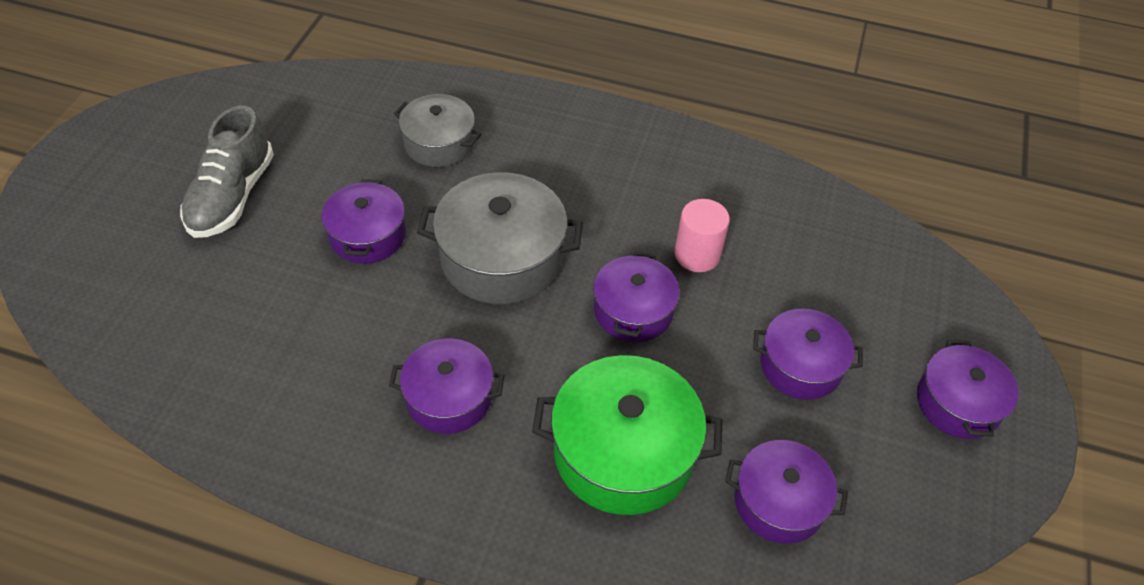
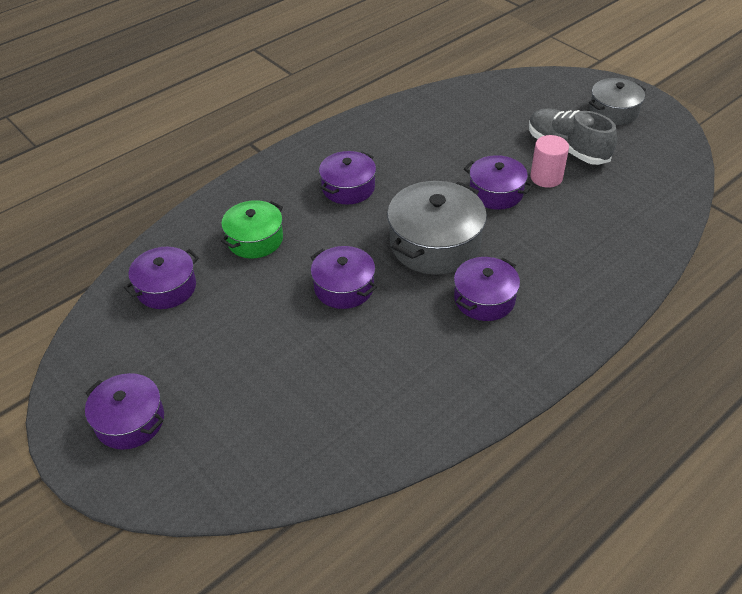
camera: 125 degrees right, 5 degrees down
(439, 143) = (569, 251): grey pot -> grey pot (613, 111)
(623, 452) = (255, 239): green pot -> green pot, size x0.63
(697, 255) = (364, 345): pink cylinder -> pink cylinder (546, 177)
(800, 365) = (233, 350): purple pot -> purple pot (484, 299)

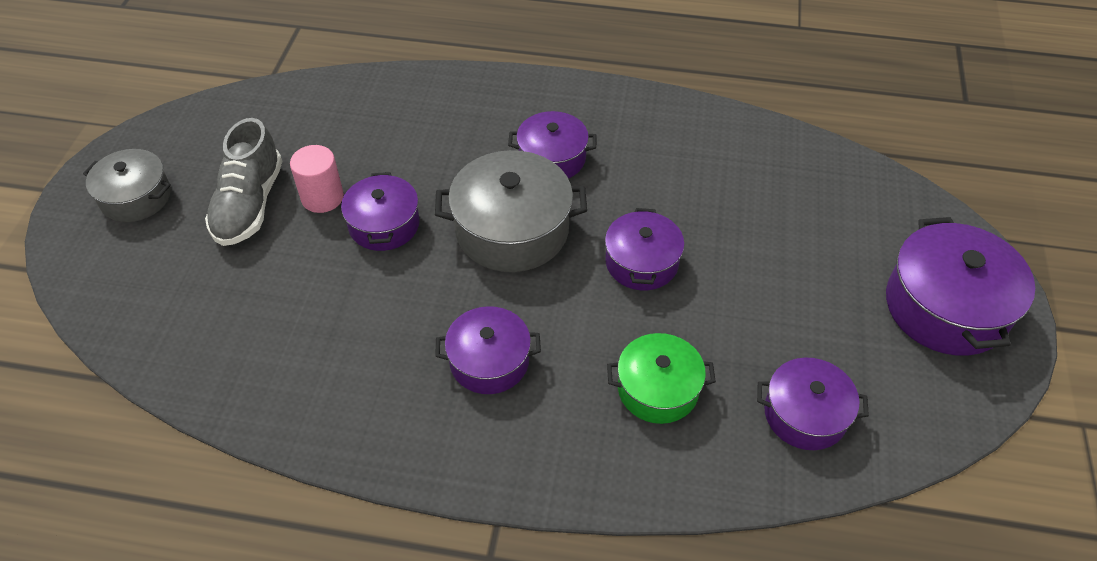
camera: 130 degrees left, 5 degrees up
(130, 421) = (945, 307): purple pot -> purple pot, size x1.59

